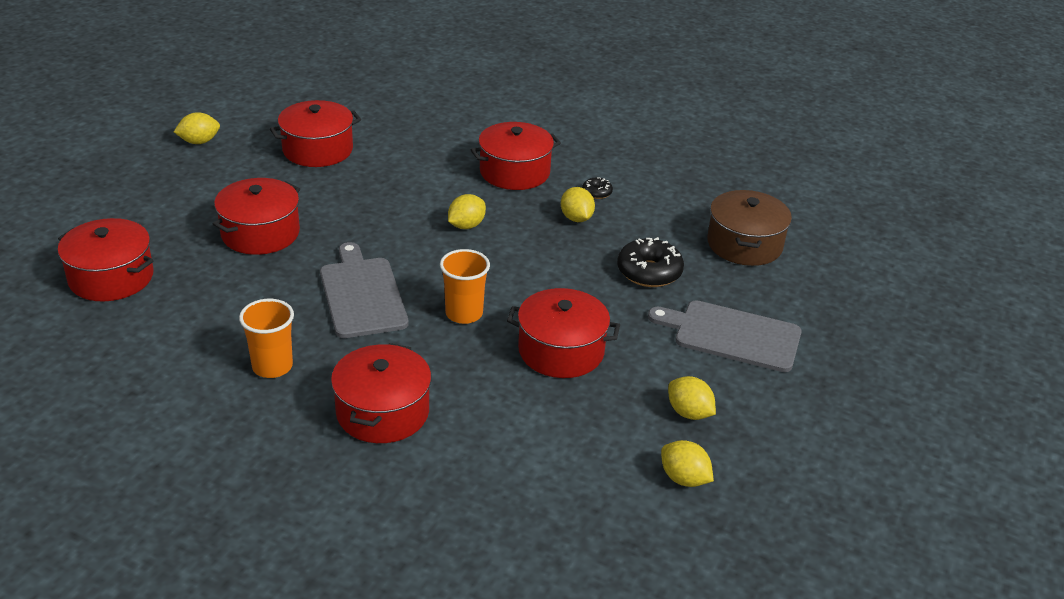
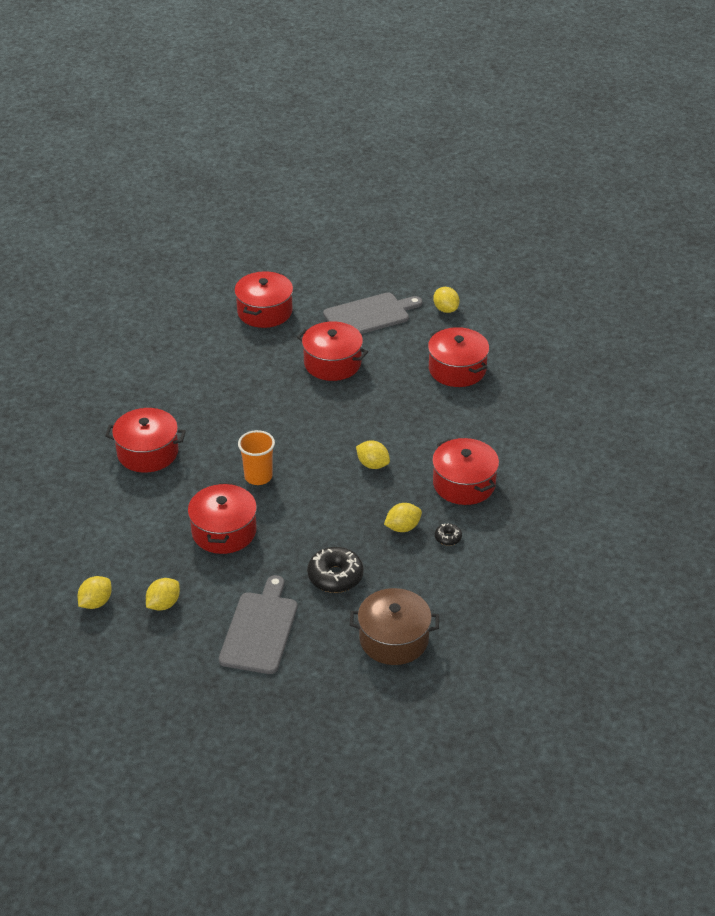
camera: 85 degrees right, 5 degrees up
(272, 366) = (185, 397): orange cup -> none
(362, 294) = (270, 424): grey cutting board -> grey cutting board (369, 315)

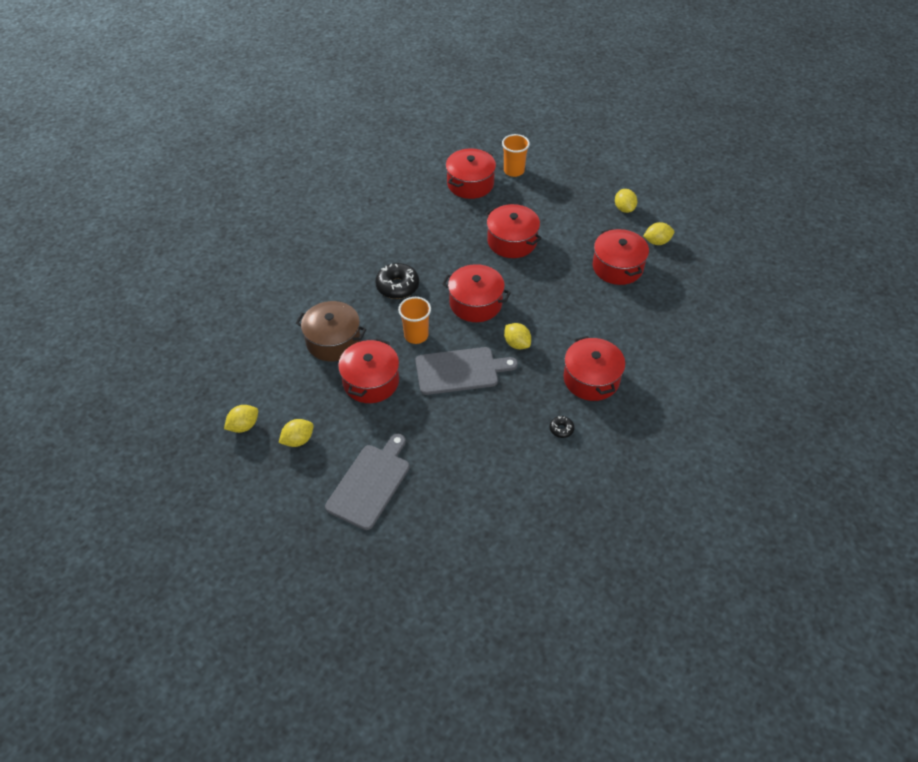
camera: 15 degrees right, 10 degrees up
(147, 452) = (333, 294): red pot -> red pot (475, 303)
(310, 290) = (514, 171): none -> orange cup
(335, 576) = (451, 446): black donut -> black donut (397, 286)
(369, 315) = (557, 202): grey cutting board -> grey cutting board (460, 371)
(394, 639) = (483, 520): brown pot -> brown pot (333, 341)
(402, 527) = (524, 410): yellow lemon -> yellow lemon (657, 242)

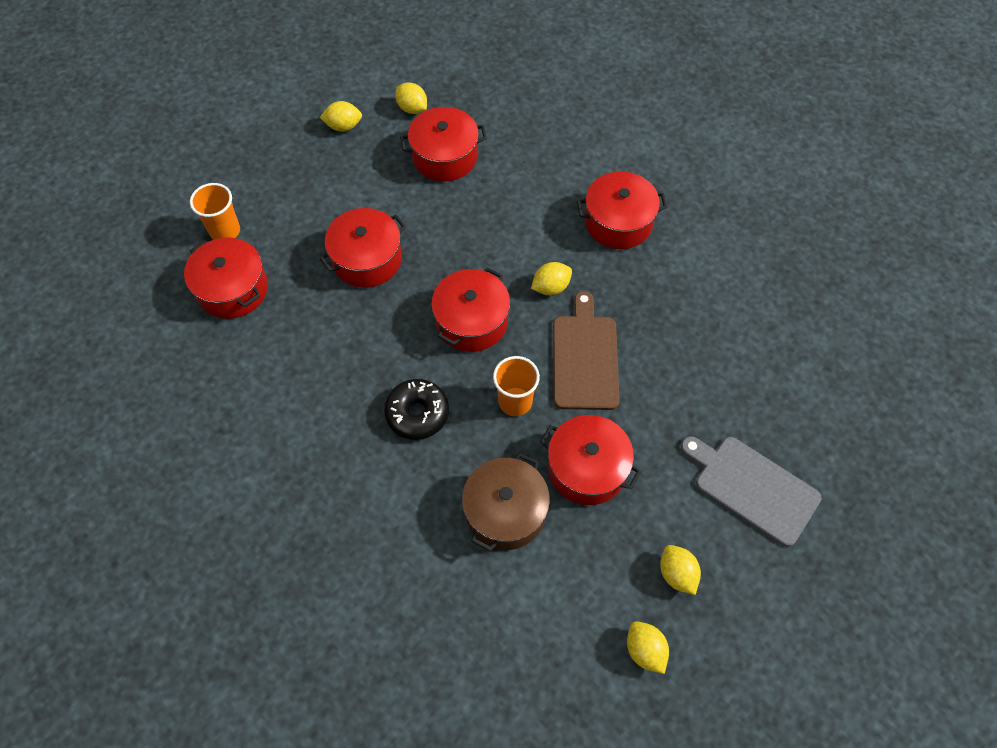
camera: 80 degrees left, 10 degrees up
(460, 371) = (585, 358): grey cutting board -> brown cutting board
(561, 429) = (688, 267): black donut -> none
(657, 242) = (412, 108): yellow lemon -> yellow lemon turned 45 degrees counterclockwise

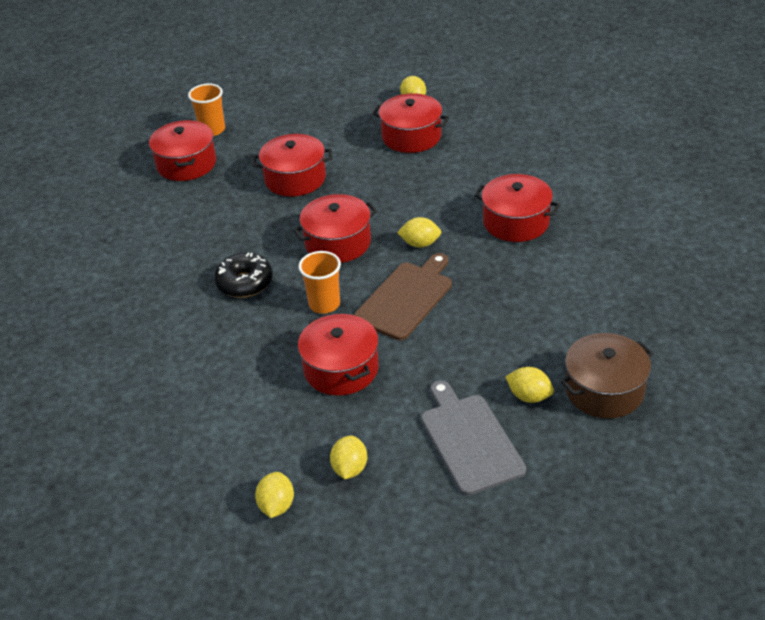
camera: 35 degrees right, 20 degrees down
(343, 126) = (351, 96): yellow lemon -> yellow lemon (529, 396)
(505, 512) = (252, 369): brown pot -> brown pot (604, 390)

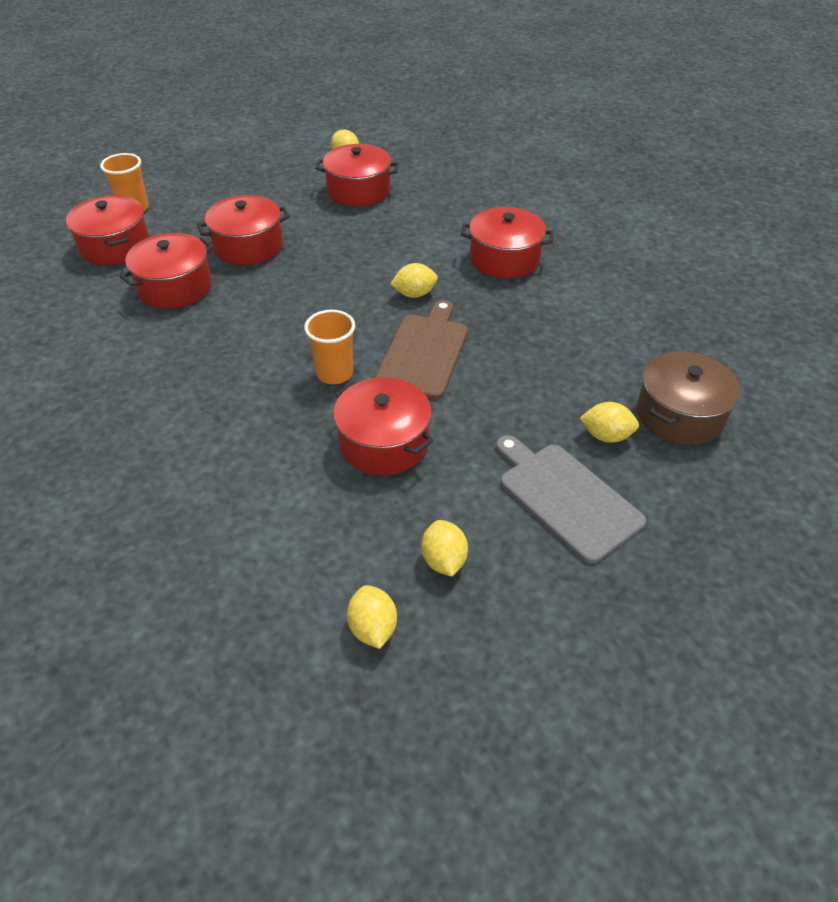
camera: 20 degrees left, 5 degrees up
(245, 283) = (231, 364): black donut -> none
(337, 242) = (323, 305): red pot -> red pot (175, 287)

